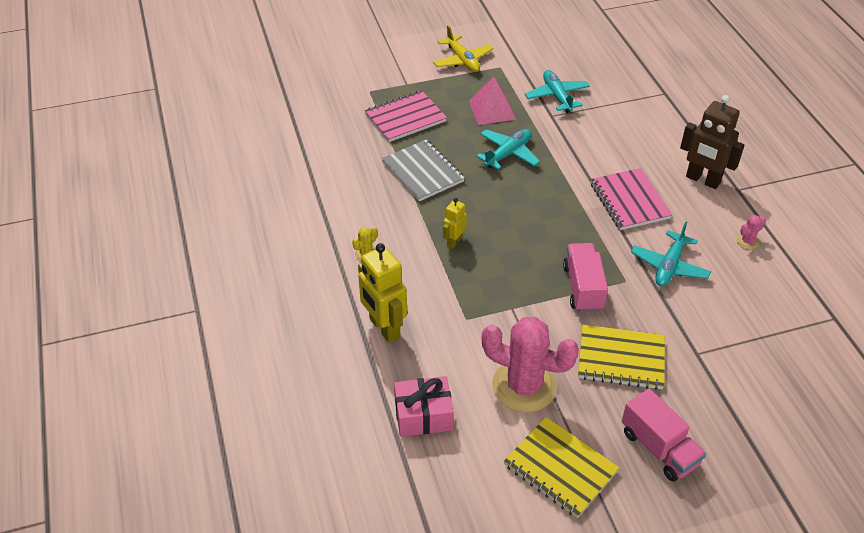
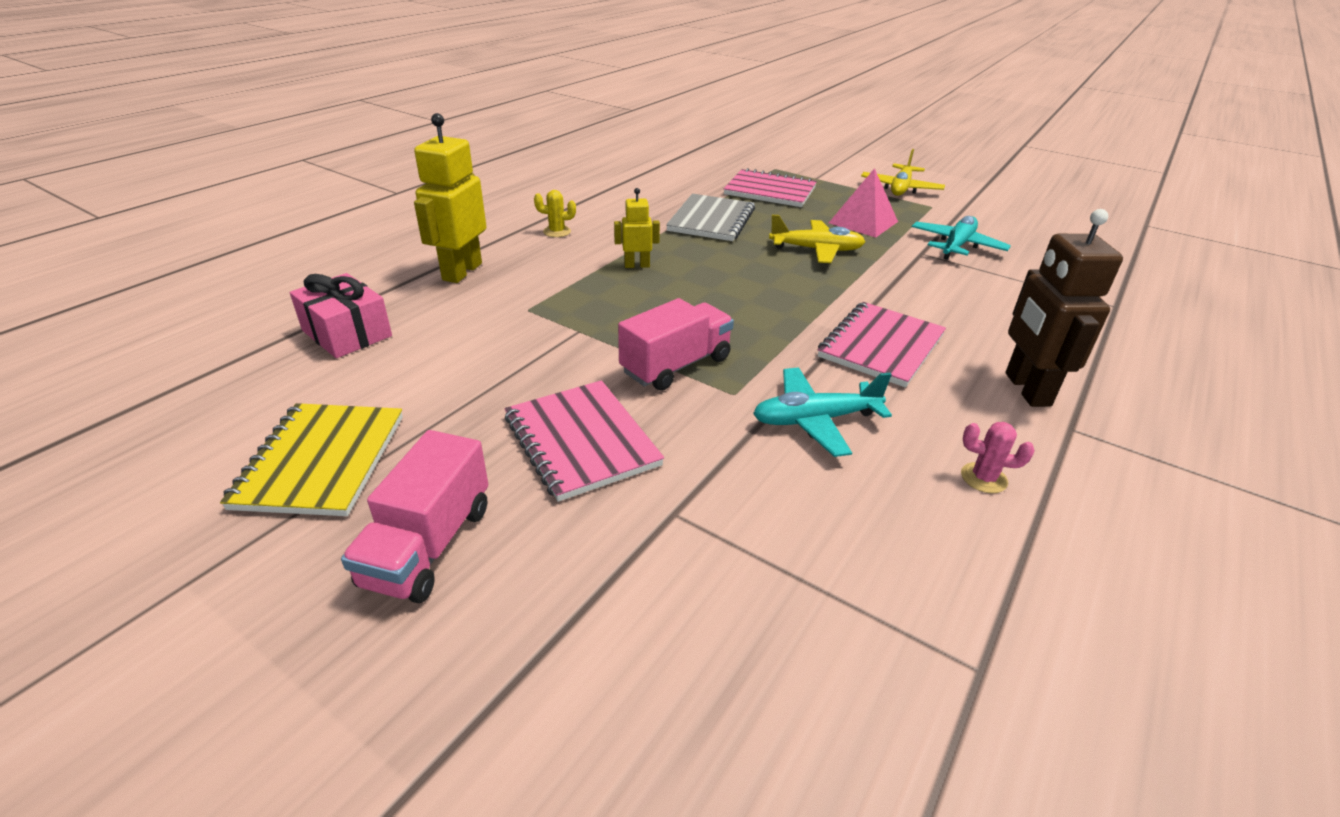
camera: 50 degrees right, 10 degrees down
(508, 154) = (816, 250): turquoise plane -> yellow plane
(524, 386) = (453, 382): pink cactus -> none
(621, 359) = (581, 441): yellow notebook -> pink notebook

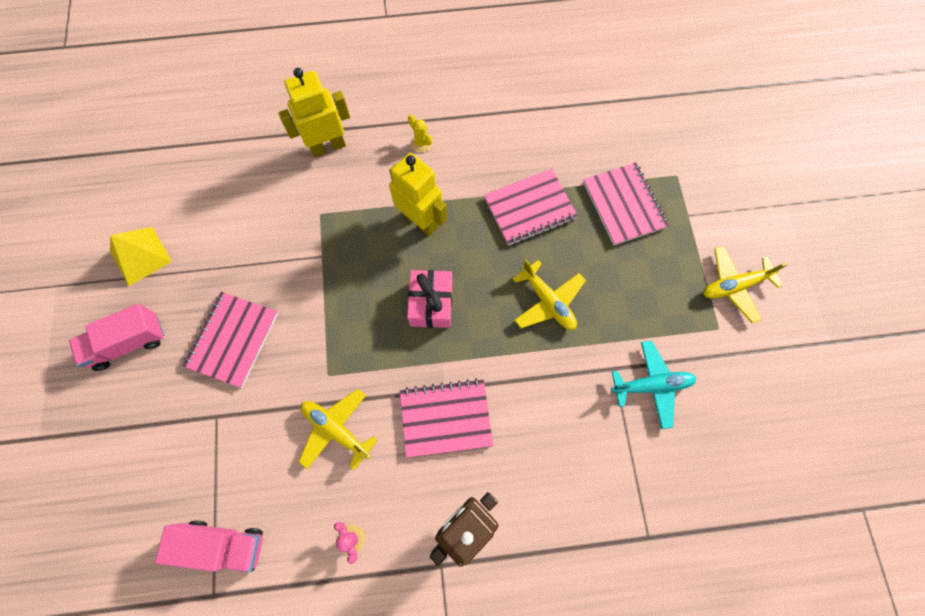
camera: 50 degrees right, 35 degrees up
(321, 461) = (140, 256): yellow notebook -> yellow pyramid
(347, 333) = (227, 163): pink gift -> pink gift (431, 304)
(637, 265) = (421, 221): yellow robot -> yellow robot, size x1.85
(676, 365) = (329, 329): pink truck -> pink truck (223, 544)
(711, 220) = (530, 208): grey notebook -> pink notebook
(815, 420) = (336, 429): turquoise plane -> yellow plane
(863, 222) = (630, 300): pink pyramid -> none

